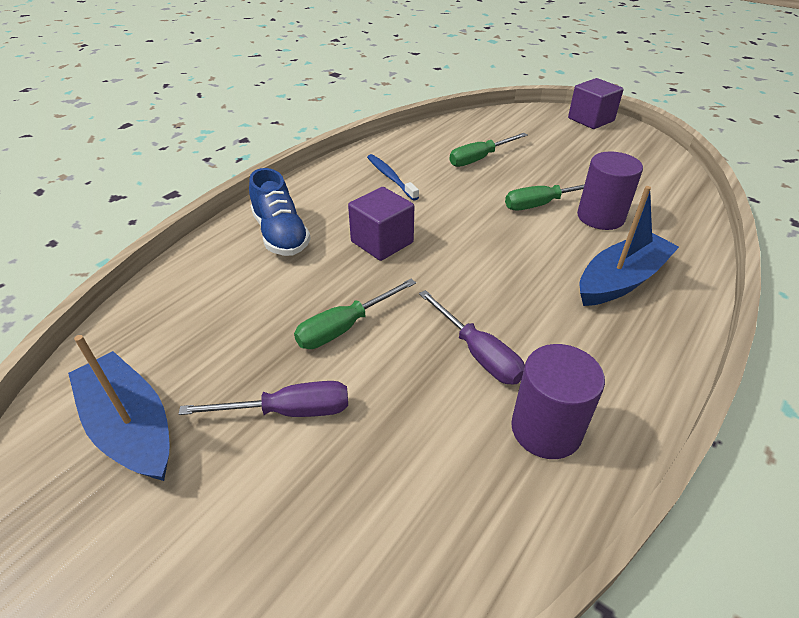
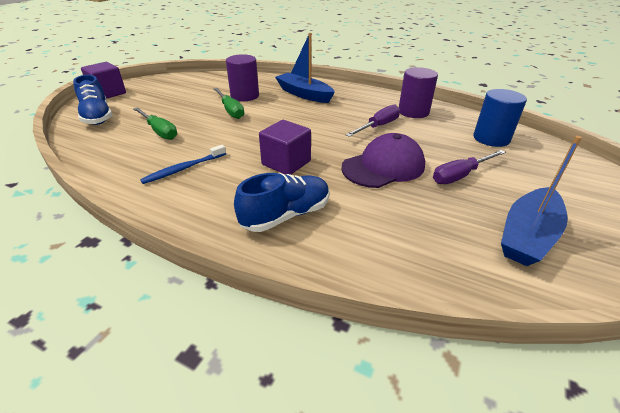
camera: 100 degrees left, 5 degrees down
(289, 411) = (460, 175): purple screwdriver -> purple screwdriver turned 105 degrees counterclockwise
(345, 327) = (383, 166): green screwdriver -> purple cap
(400, 533) = (491, 138): none -> blue cylinder
(520, 122) = (97, 117): none -> blue shoe

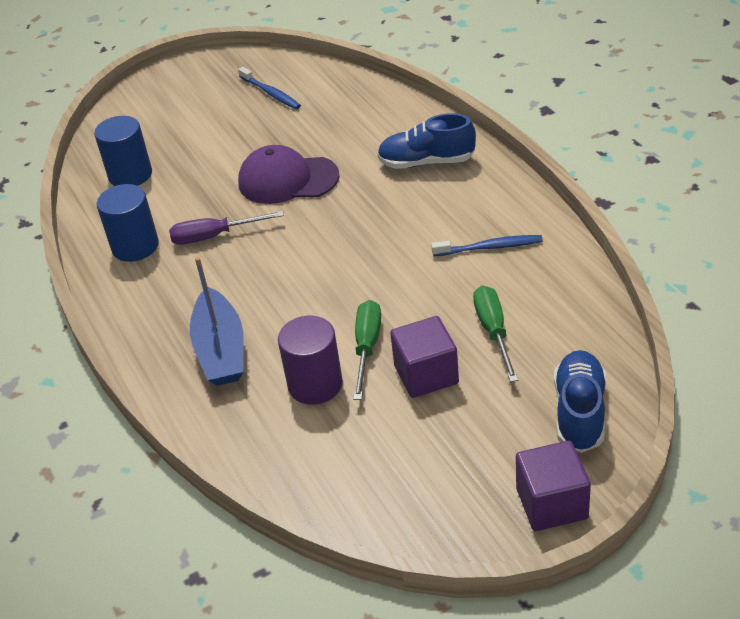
camera: 140 degrees left, 5 degrees up
(286, 163) = (376, 217): purple cube -> purple cube (426, 374)
(413, 112) = (135, 246): purple cylinder -> blue cylinder
(460, 175) = (235, 148): purple screwdriver -> none
(528, 235) = (270, 93): blue boat -> blue toothbrush

